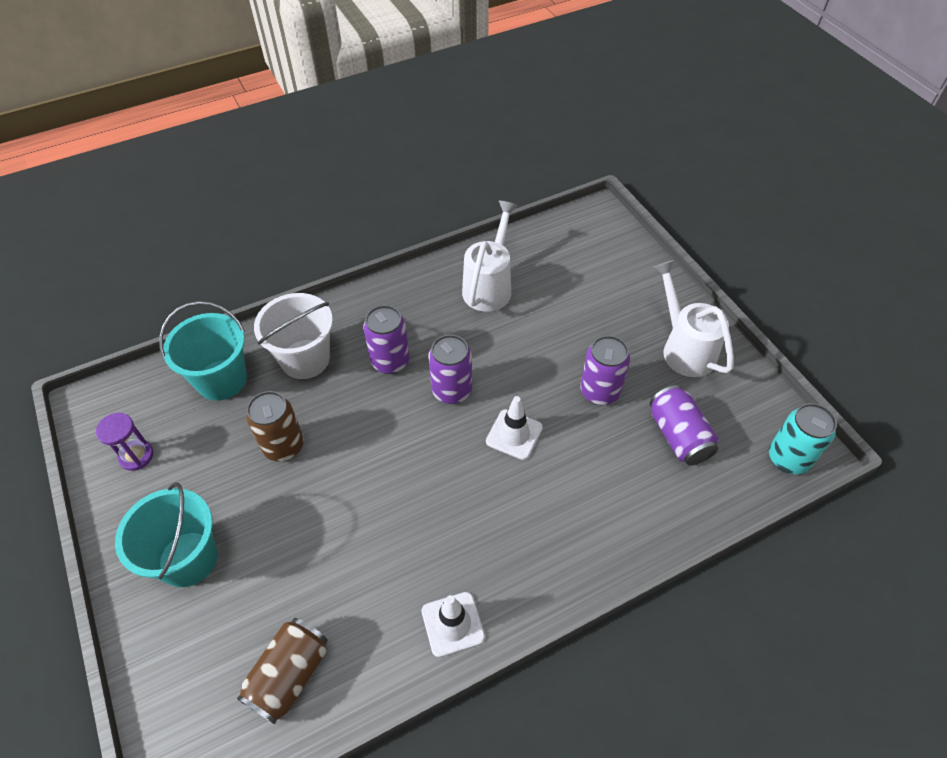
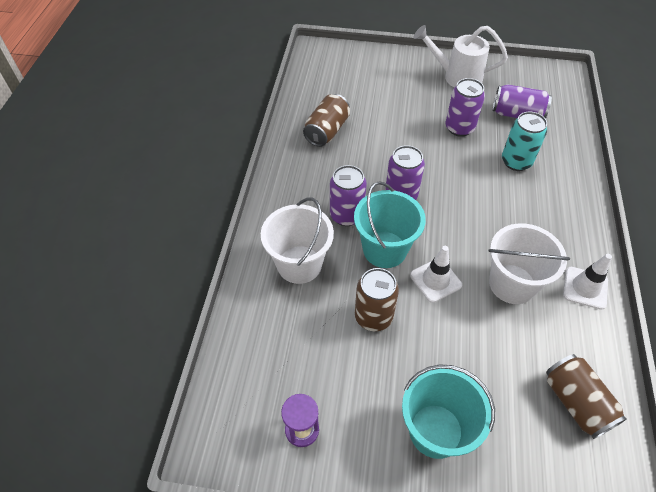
camera: 55 degrees left, 0 degrees up
(222, 379) = (271, 330): turquoise bucket -> turquoise bucket (384, 249)
(406, 547) = (512, 284): none -> white bucket
(489, 286) = (327, 131): white watering can -> brown can
(514, 434) = (461, 183): white traffic cone -> white traffic cone (435, 280)
(788, 458) = (562, 83): turquoise can -> turquoise can (516, 162)

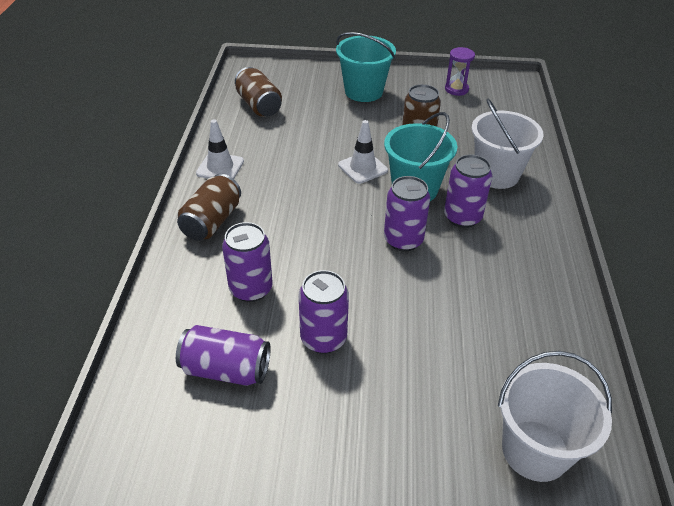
camera: 175 degrees right, 10 degrees down
(327, 131) = (522, 323): brown can -> brown can (212, 221)
(457, 77) = (317, 453): white watering can -> none
(512, 284) = (289, 167): white bucket -> white bucket (535, 450)
(516, 162) = (251, 289): turquoise can -> purple can

